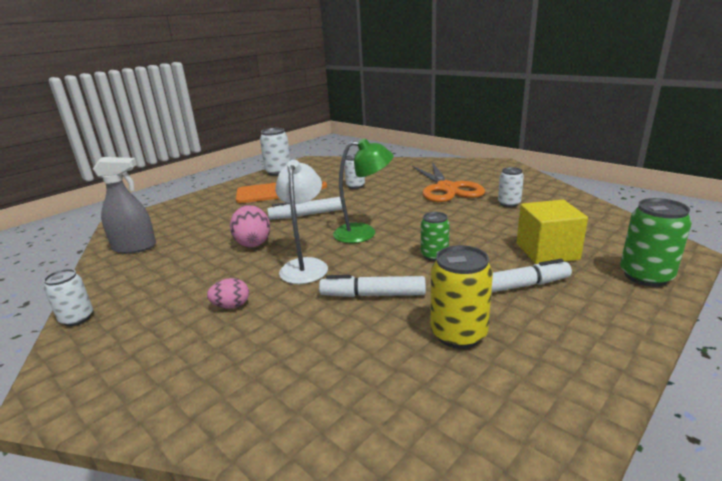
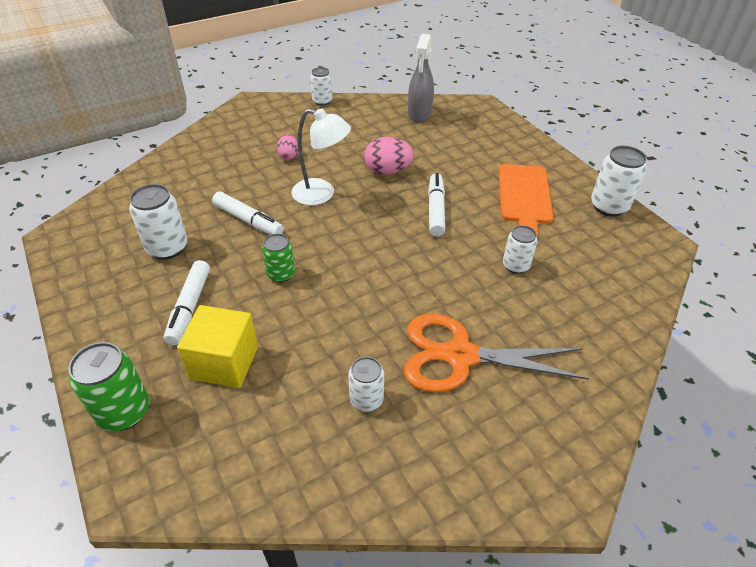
camera: 105 degrees right, 20 degrees up
(364, 233) = (363, 241): green lamp -> none
(373, 295) = (248, 220): white marker -> white marker turned 105 degrees clockwise
(458, 334) = (167, 248): yellow can -> white can

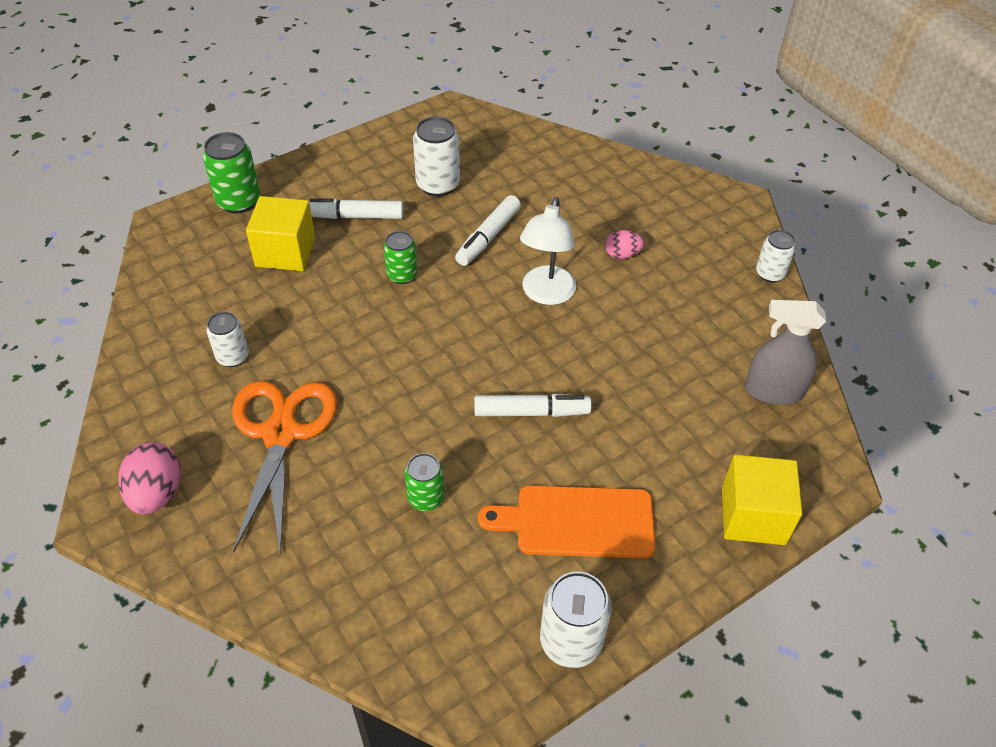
camera: 85 degrees right, 5 degrees up
(387, 171) = (609, 357): pink egg -> pink egg (157, 493)
(509, 133) = (753, 515): none -> yellow cube
(515, 266) = (426, 498): white can -> green can

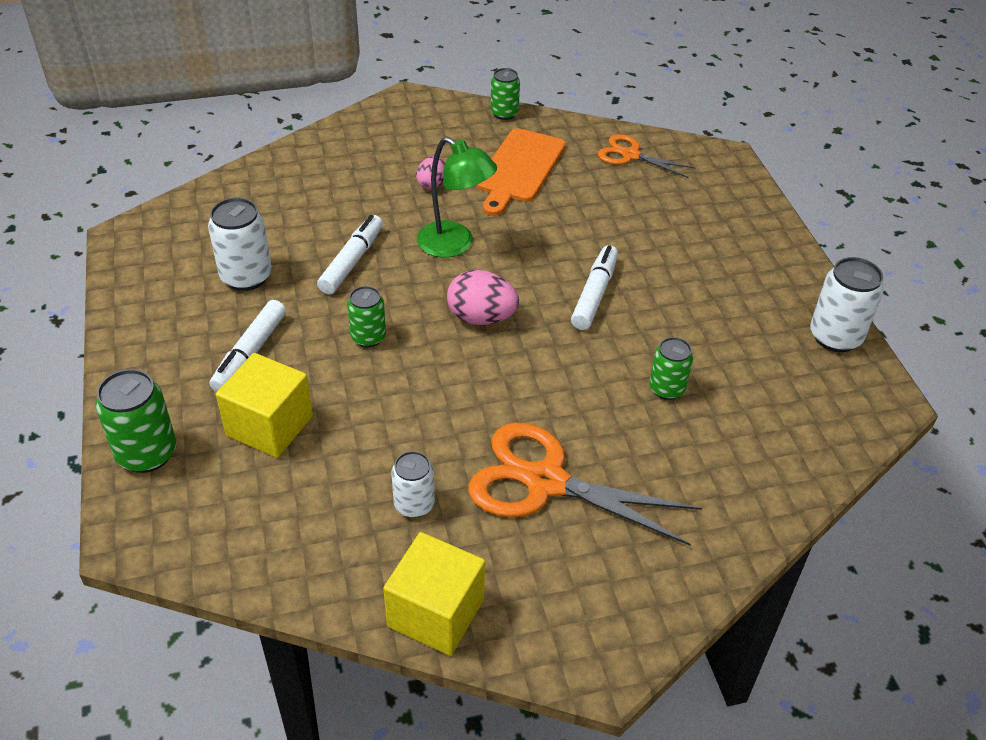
camera: 70 degrees left, 5 degrees down
(157, 493) = (586, 607): pink egg -> pink egg (481, 318)
(488, 237) = (352, 261): white marker -> white marker turned 120 degrees counterclockwise
(546, 294) = (455, 245): white lamp -> green lamp
(577, 522) = (723, 300): orange cutting board -> orange cutting board (519, 169)
(753, 515) = (746, 206): yellow cube -> yellow cube (436, 613)
(770, 273) = (504, 113): white can -> green can
(773, 391) = (630, 155): grey spray bottle -> orange scissors

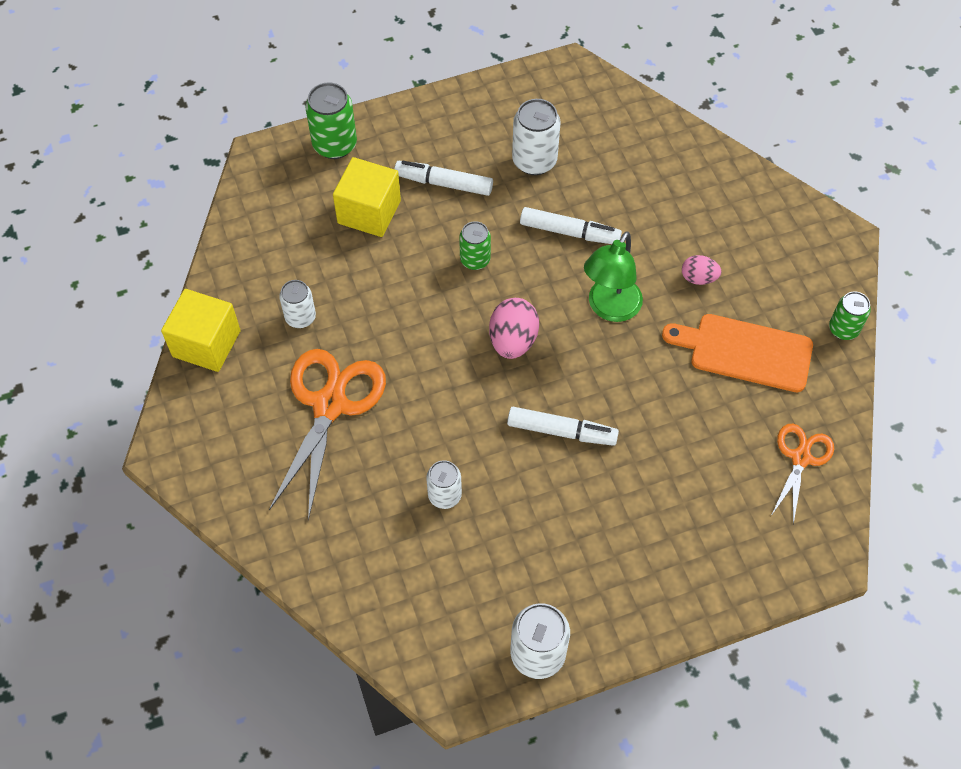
camera: 85 degrees right, 15 degrees up
(667, 389) = (444, 495): green can -> white can

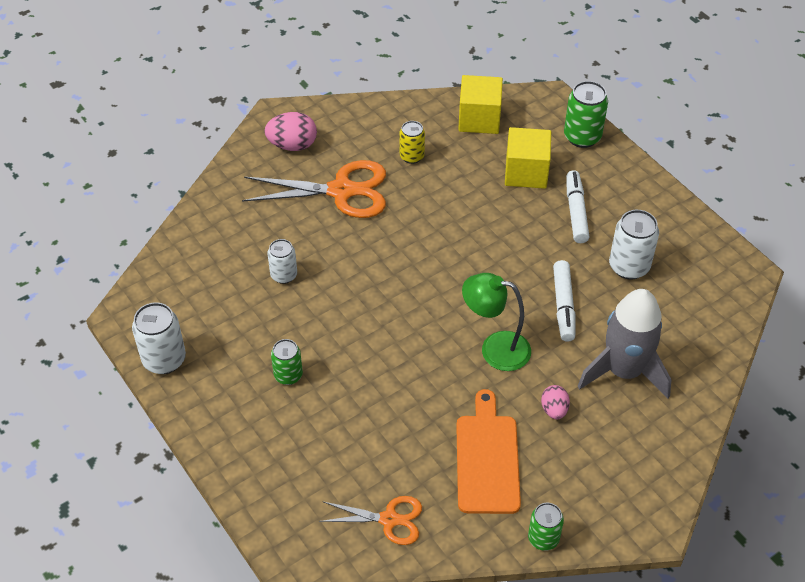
camera: 75 degrees right, 10 degrees down
(206, 343) = (370, 112): yellow cube -> yellow cube (479, 119)
(300, 317) = (412, 156): white can -> yellow can
(475, 260) = (507, 248): green can -> green can (288, 375)
(513, 341) = (438, 289): pink egg -> pink egg (292, 145)
(561, 431) = (362, 338): white marker -> none
(665, 206) = (624, 371): none -> grey rocket

